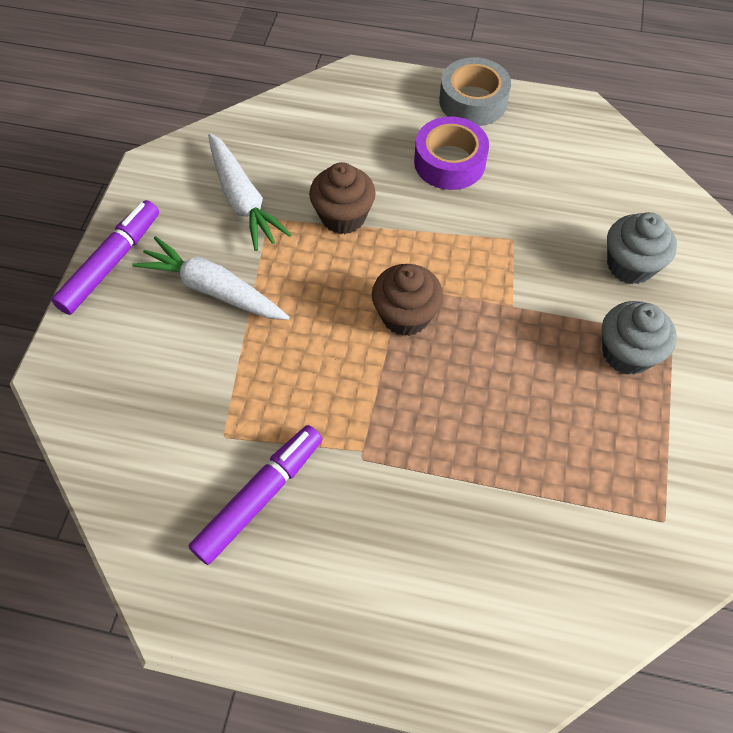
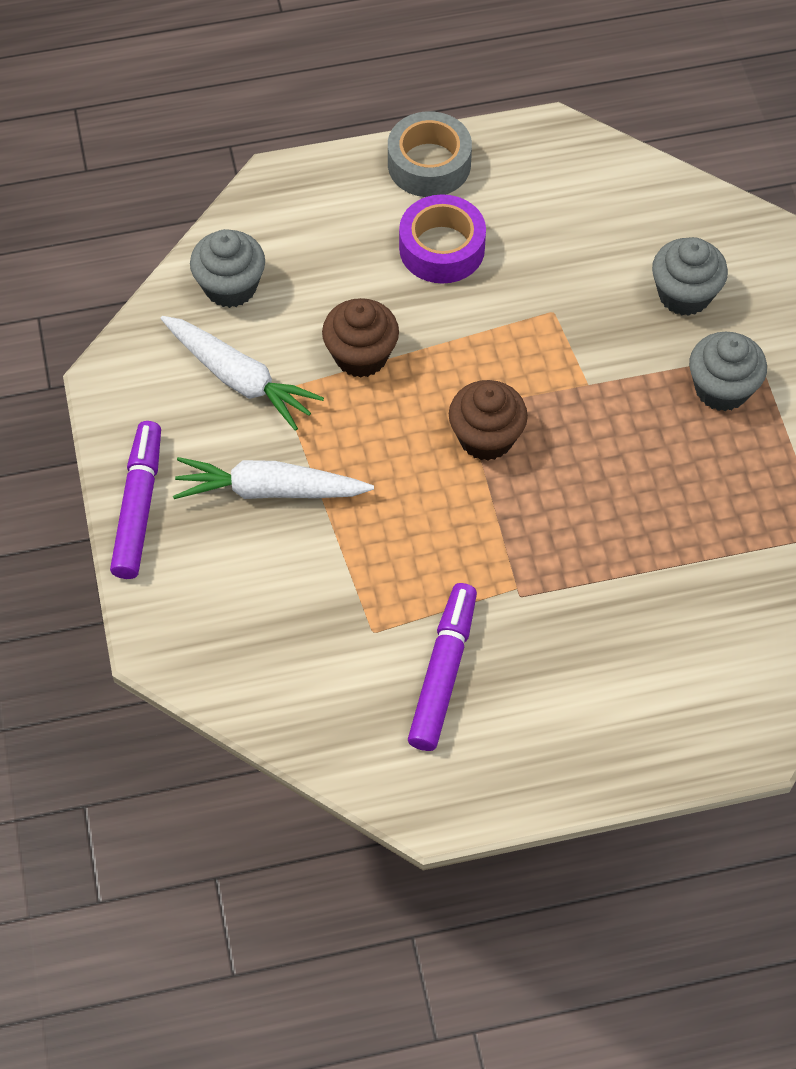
camera: 25 degrees left, 0 degrees up
(277, 134) = (230, 286): none -> grey cupcake

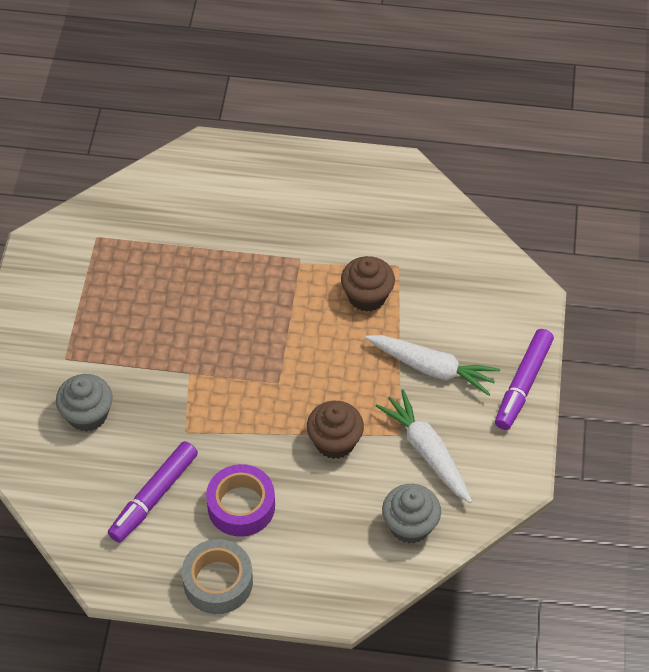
camera: 160 degrees left, 5 degrees down
(443, 673) = (365, 231): purple marker -> purple marker (154, 496)
(486, 437) = (275, 359): brown cupcake -> brown cupcake (367, 296)
(721, 389) = (103, 342): grey cupcake -> none

